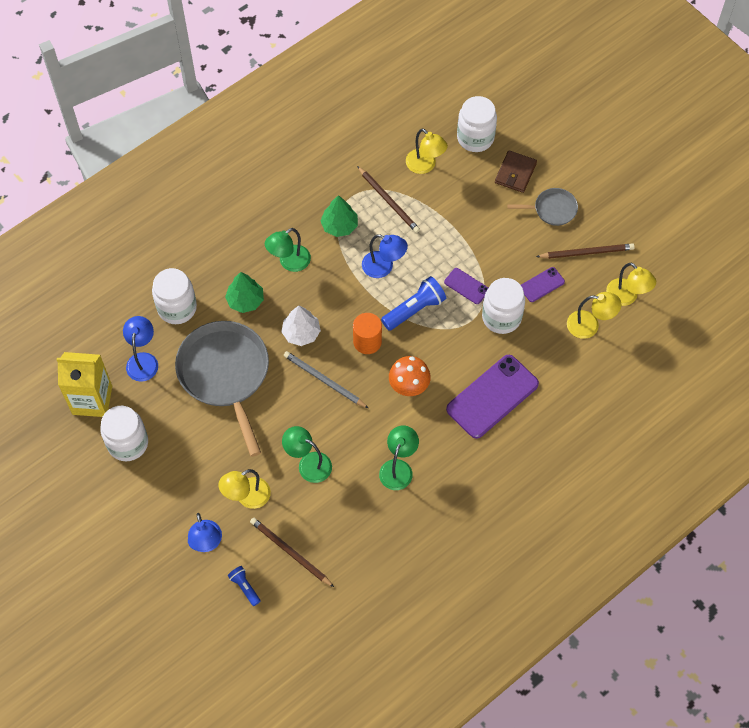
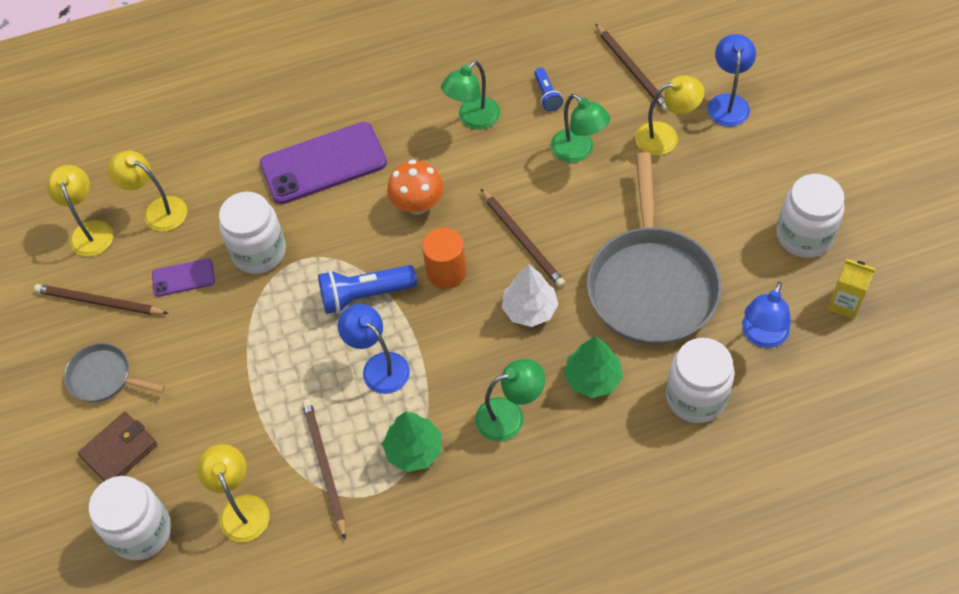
camera: 155 degrees left, 5 degrees down
(92, 400) = (844, 303): yellow carton -> yellow carton, size x0.55
(245, 587) = (695, 51): blue flashlight -> blue flashlight (547, 95)
(324, 380) = (522, 240): grey pencil -> brown pencil
(466, 286) = (281, 305): purple phone -> none

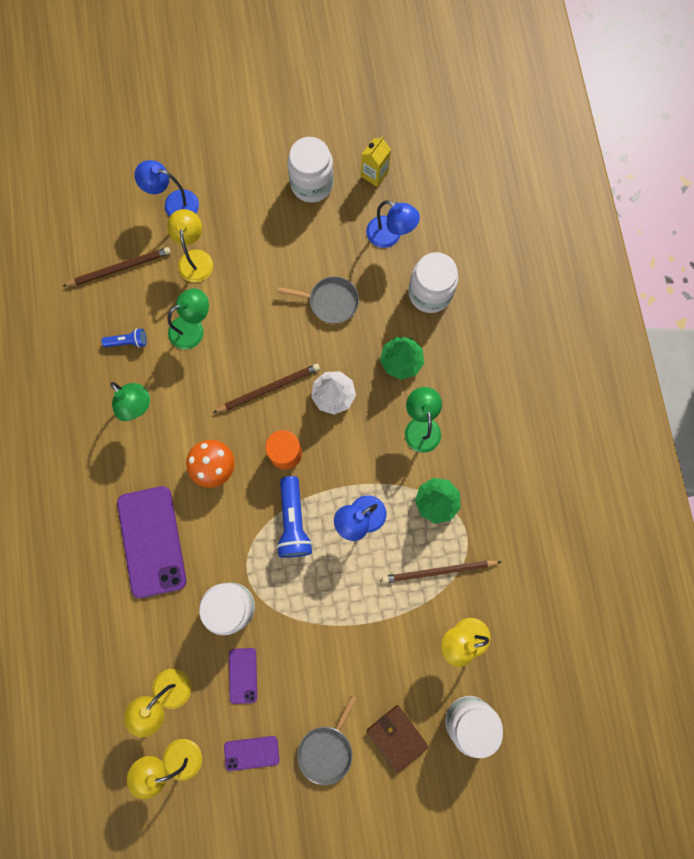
camera: 85 degrees left, 20 degrees up
(99, 302) = (251, 753): brown pencil -> purple phone
(651, 284) = (330, 301): grey pan -> grey pan, size x0.48

